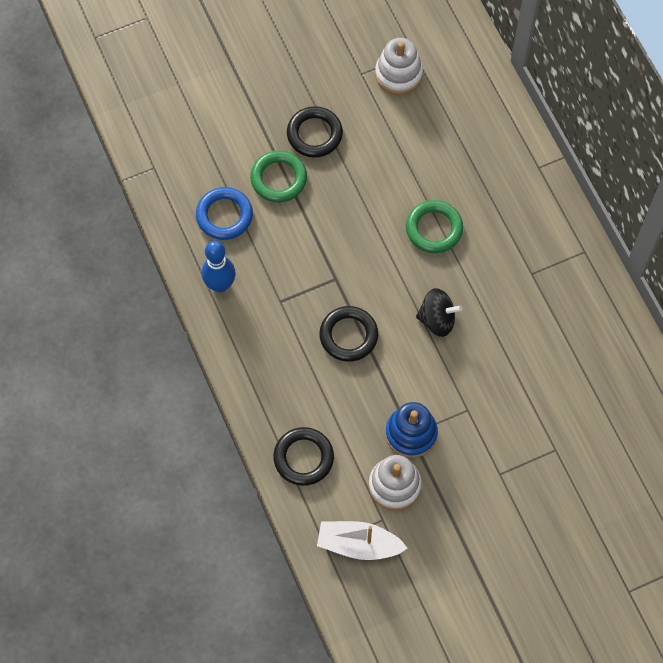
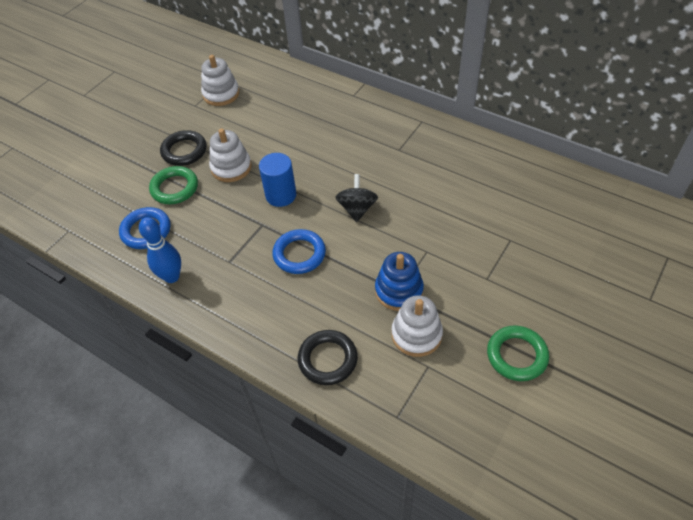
camera: 30 degrees left, 15 degrees down
(348, 187) = (231, 167): none -> white stacking toy
(348, 335) = (299, 254): black ring -> blue ring
(358, 544) = (424, 398): white boat -> none
(375, 255) = (281, 195): none -> blue cylinder
(434, 229) = (311, 159): green ring -> green ring (516, 355)
(437, 319) = (357, 209): black spinning top -> black spinning top turned 60 degrees counterclockwise

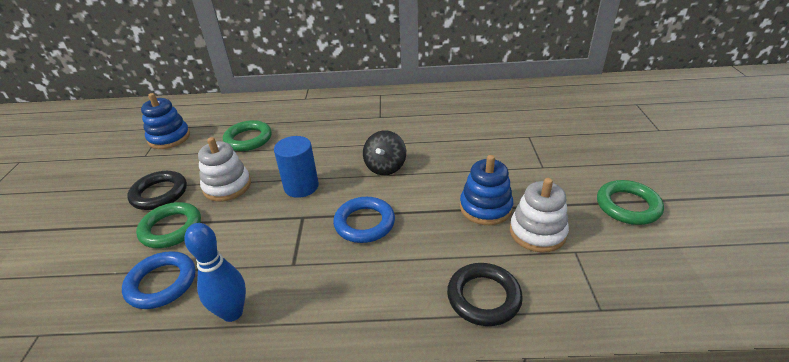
camera: 35 degrees left, 15 degrees down
(221, 94) = (169, 138): white stacking toy -> blue stacking toy
(276, 124) = (248, 139): none -> green ring
(357, 209) = (385, 167): black spinning top -> black spinning top turned 135 degrees counterclockwise

